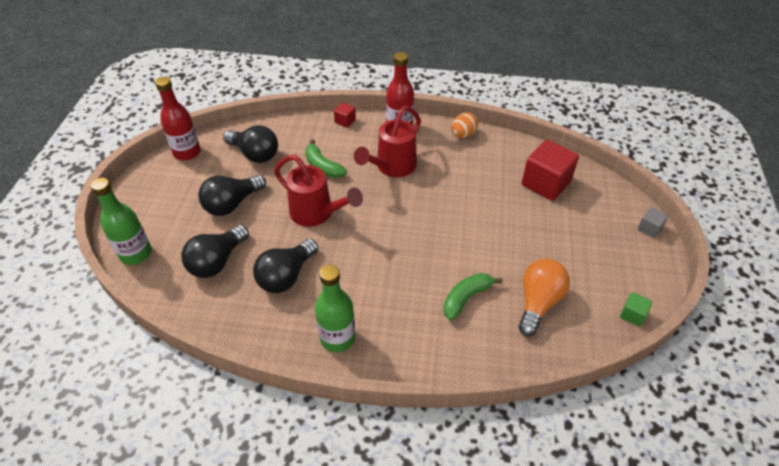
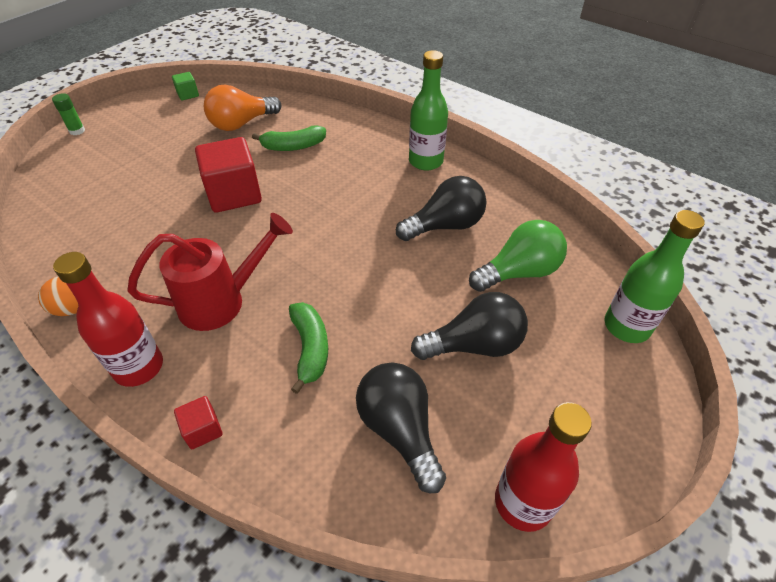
camera: 150 degrees left, 0 degrees up
(217, 261) = (519, 272): black light bulb -> green light bulb
(316, 213) = (368, 280): red watering can -> none
(545, 183) = (89, 202): red cube -> red cube (234, 194)
(649, 228) = (77, 131): grey cube -> green glue stick

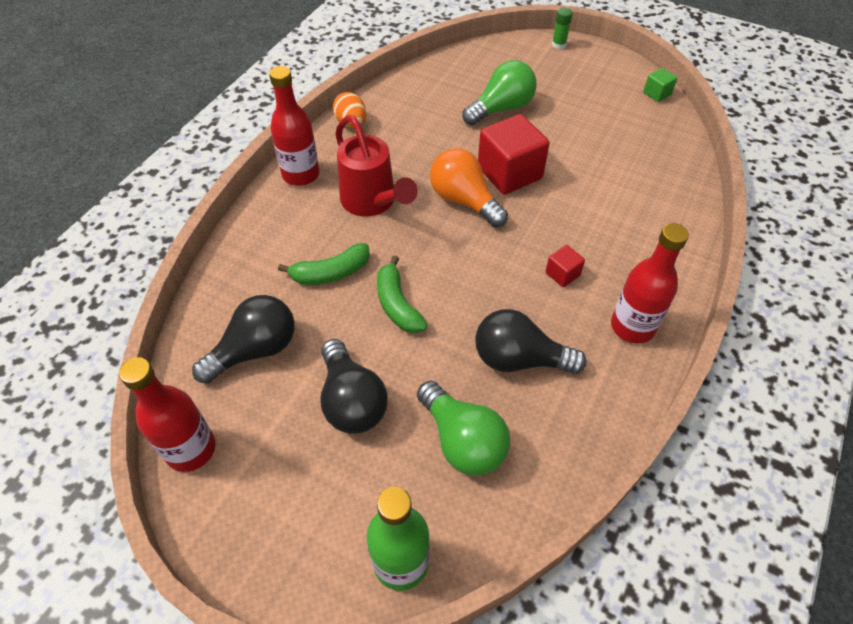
camera: 80 degrees right, 5 degrees up
(141, 184) = (501, 108): none -> green light bulb
(203, 430) = (250, 226): red cube -> red cube (562, 274)
(241, 124) = (626, 148): orange light bulb -> orange light bulb (464, 200)
(293, 146) = (605, 198): green banana -> green banana (397, 304)
(425, 161) = (632, 326): green bottle -> red bottle
(445, 226) = (519, 359): black light bulb -> black light bulb turned 135 degrees clockwise

